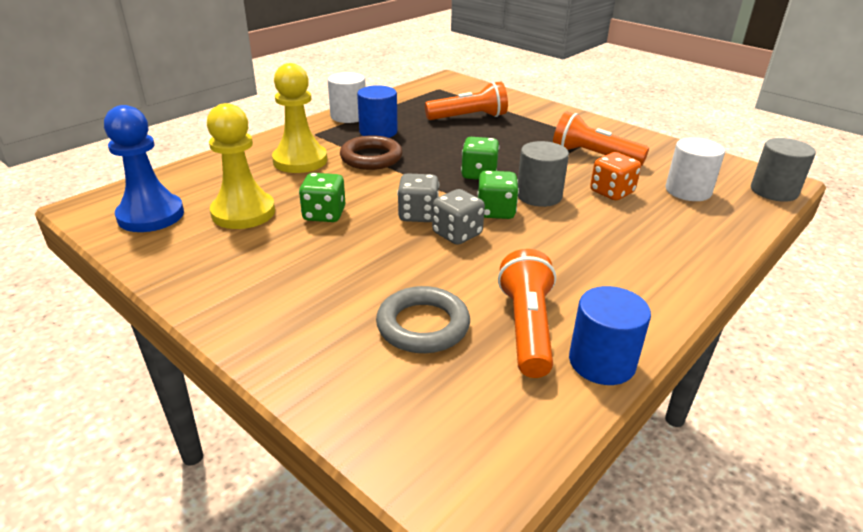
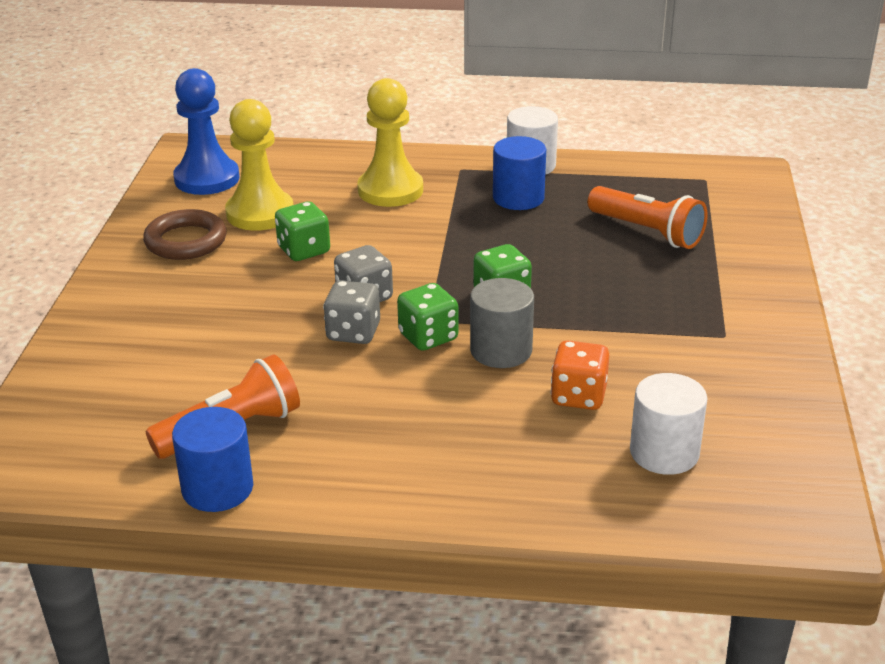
camera: 55 degrees right, 0 degrees up
(371, 158) = (450, 221): brown ring -> brown ring (186, 241)
(423, 325) = (182, 374): grey ring -> none
(593, 156) = (667, 353): orange flashlight -> none
(774, 191) = (769, 527): grey cylinder -> none

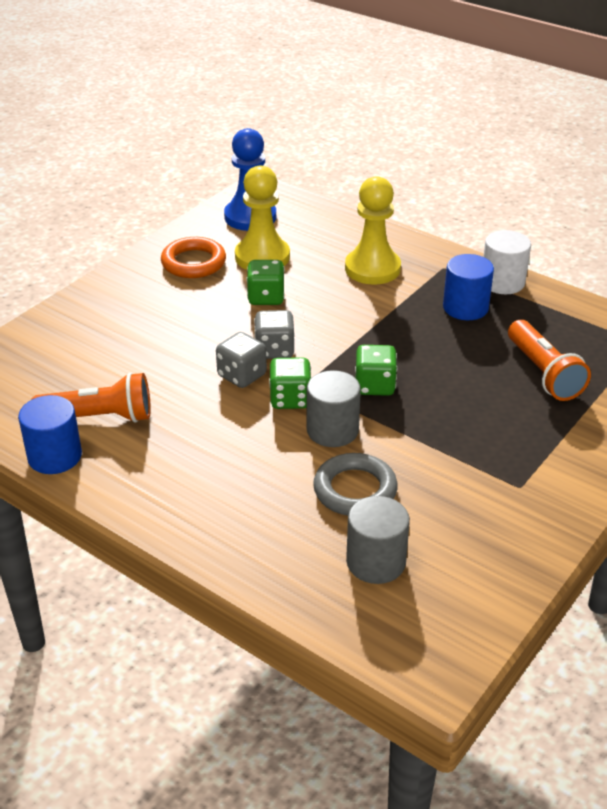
camera: 30 degrees right, 5 degrees up
(186, 241) = (193, 262): brown ring -> orange ring
(578, 396) = (355, 490): orange dice -> grey ring
(664, 453) = (376, 562): white cylinder -> grey cylinder

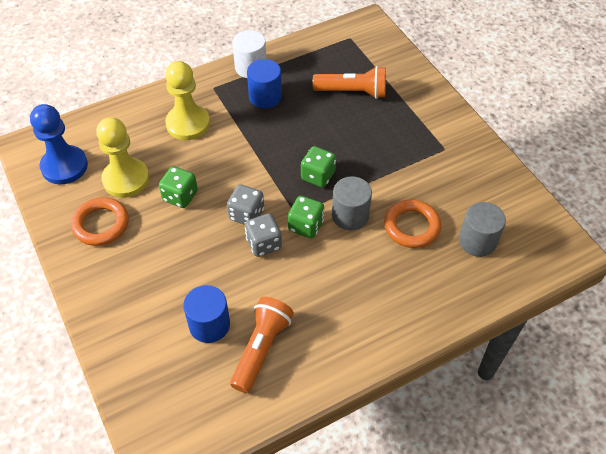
camera: 65 degrees left, 15 degrees up
(55, 456) = (291, 391): blue cylinder -> blue cylinder (209, 325)
(355, 490) = (411, 226): grey ring -> orange ring

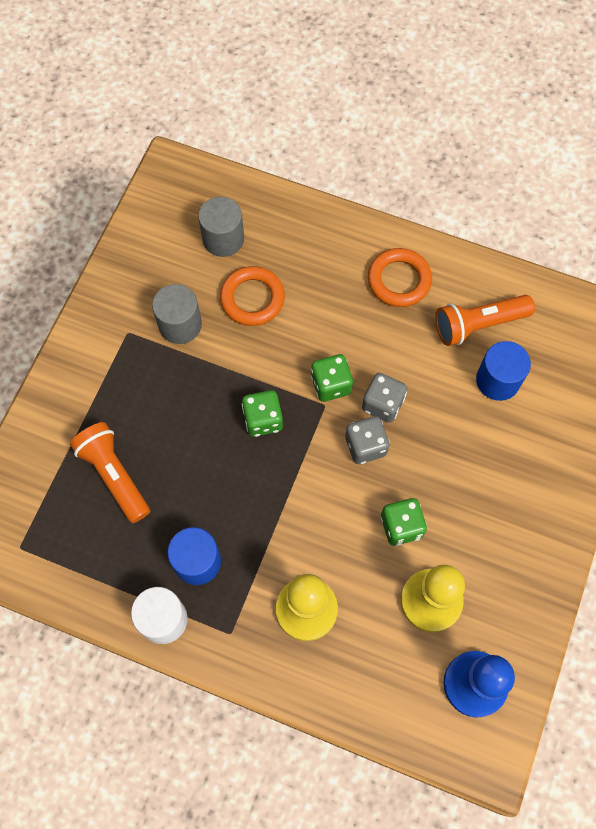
camera: 130 degrees left, 15 degrees up
(101, 224) = (499, 570): orange ring -> orange ring (399, 280)
(350, 215) = (285, 356): grey cylinder -> grey cylinder (180, 325)

